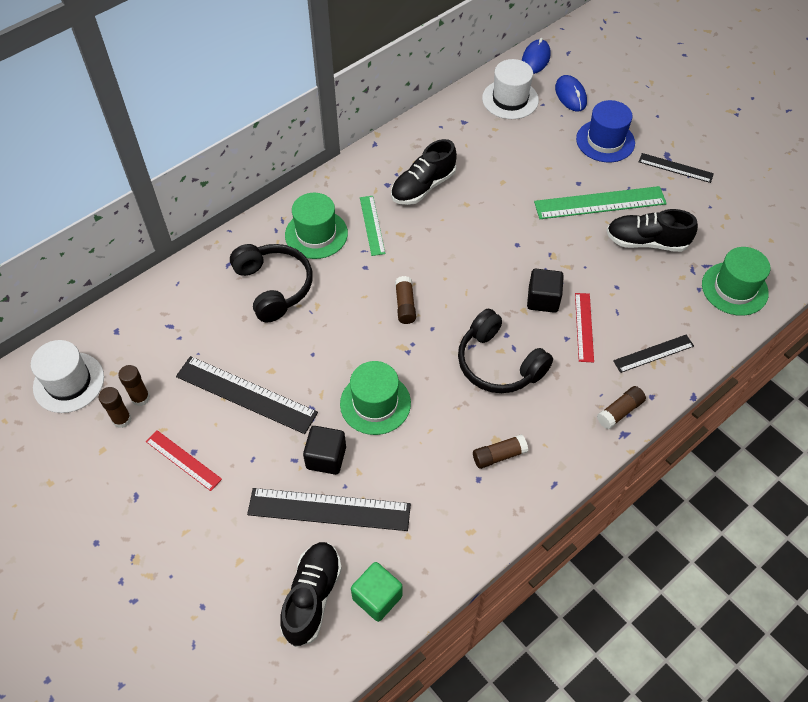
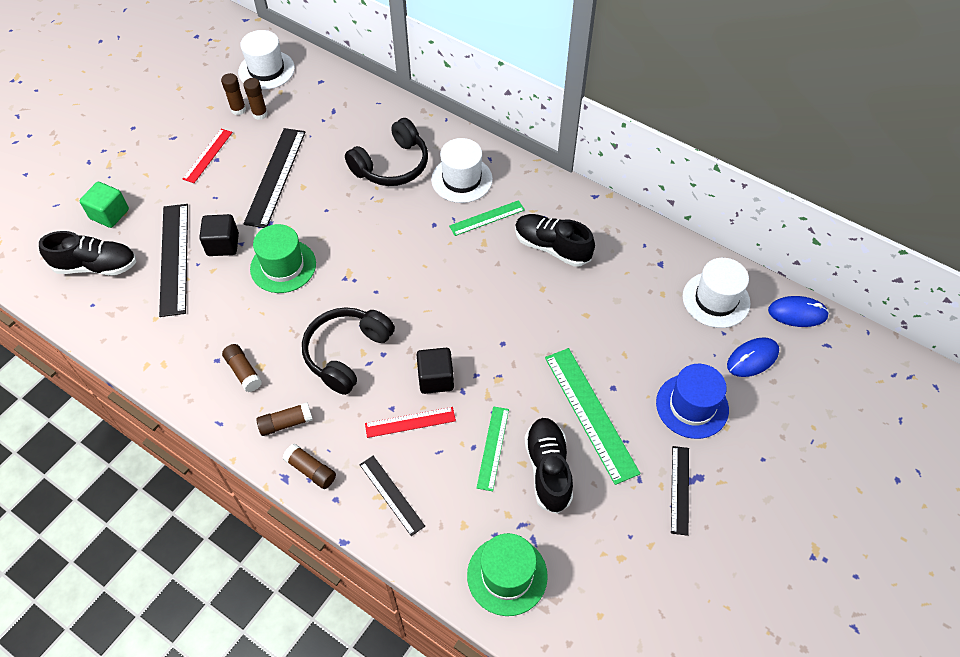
camera: 75 degrees right, 0 degrees up
(316, 234) = (461, 179): green hat -> white hat
(377, 597) = (98, 309): green cube -> green cube (109, 214)
(405, 305) = (397, 264): brown glue stick -> brown glue stick (286, 423)
(620, 273) = (493, 448): none -> green ruler

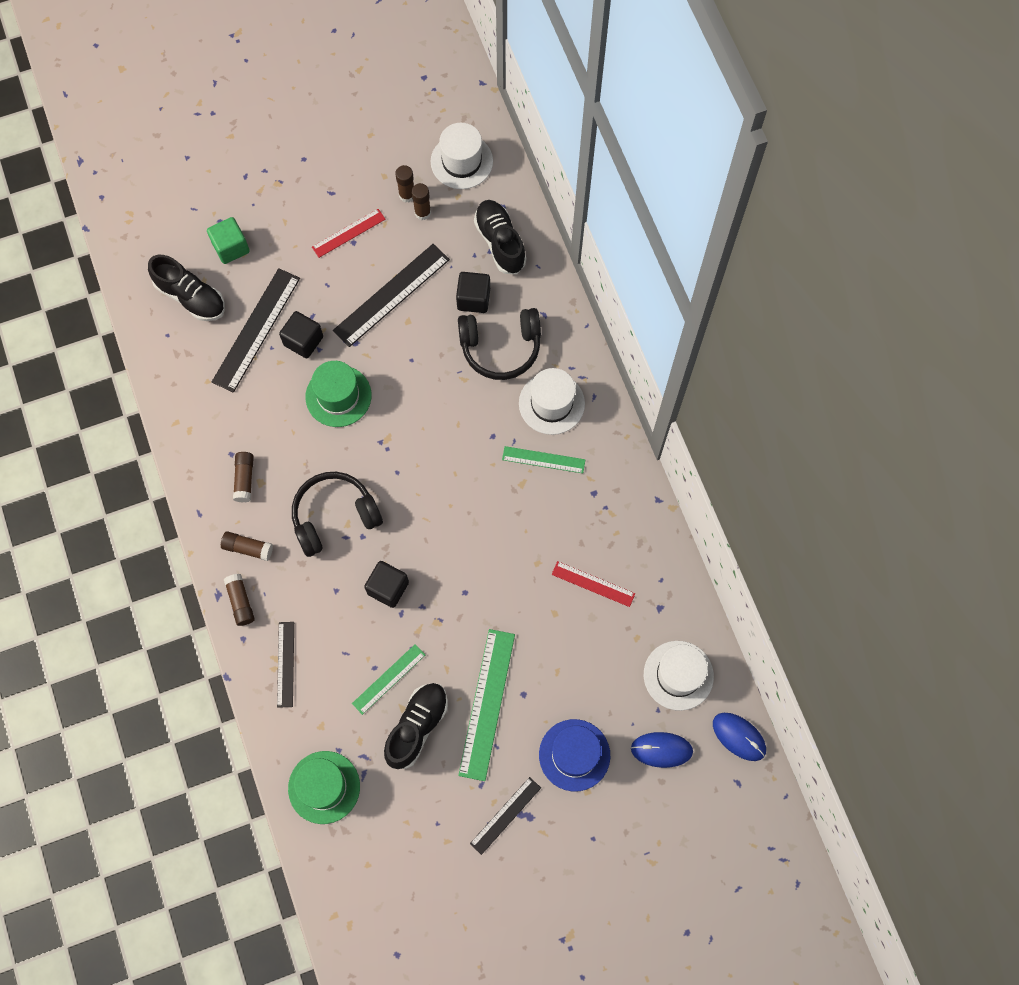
camera: 35 degrees right, 15 degrees up
(345, 146) = (473, 299): none -> black cube
(410, 422) = (341, 613): red ruler -> red ruler (593, 584)
(552, 247) = (577, 528): black shoe -> black shoe (500, 242)

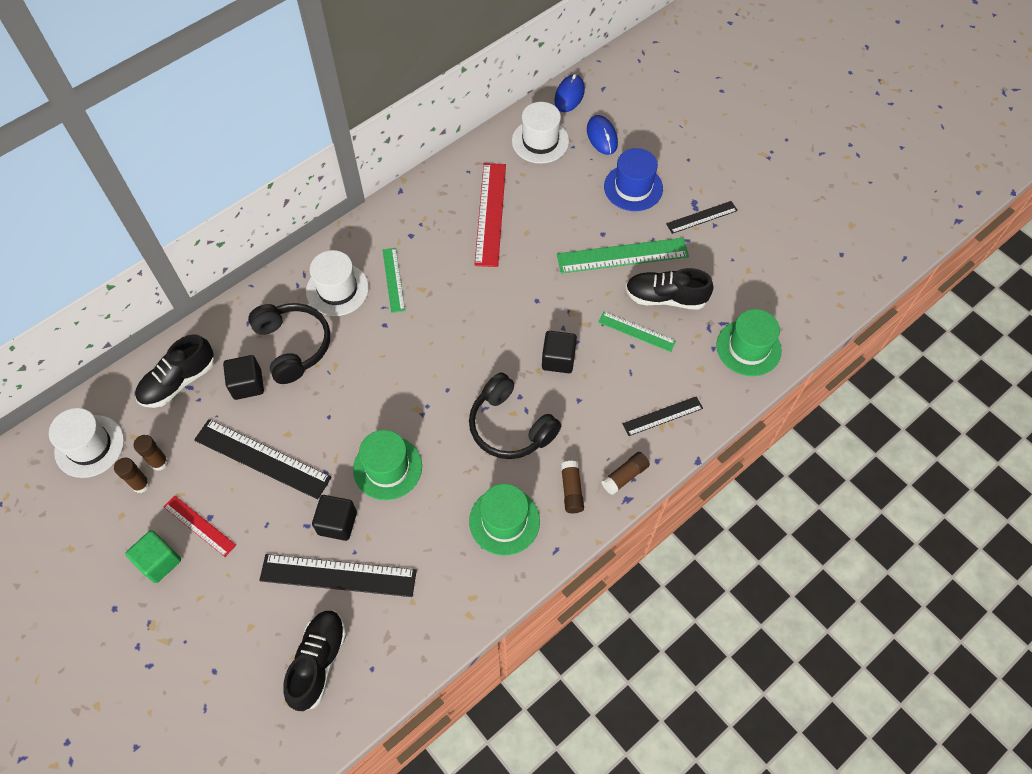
camera: 110 degrees left, 10 degrees down
(231, 247) = (245, 643): green cube -> green cube (159, 561)
(244, 479) = (504, 521): brown glue stick -> green hat
(505, 815) = (701, 217): black ruler -> black ruler turned 45 degrees counterclockwise
(593, 584) = (490, 214): red ruler -> red ruler, size x1.73

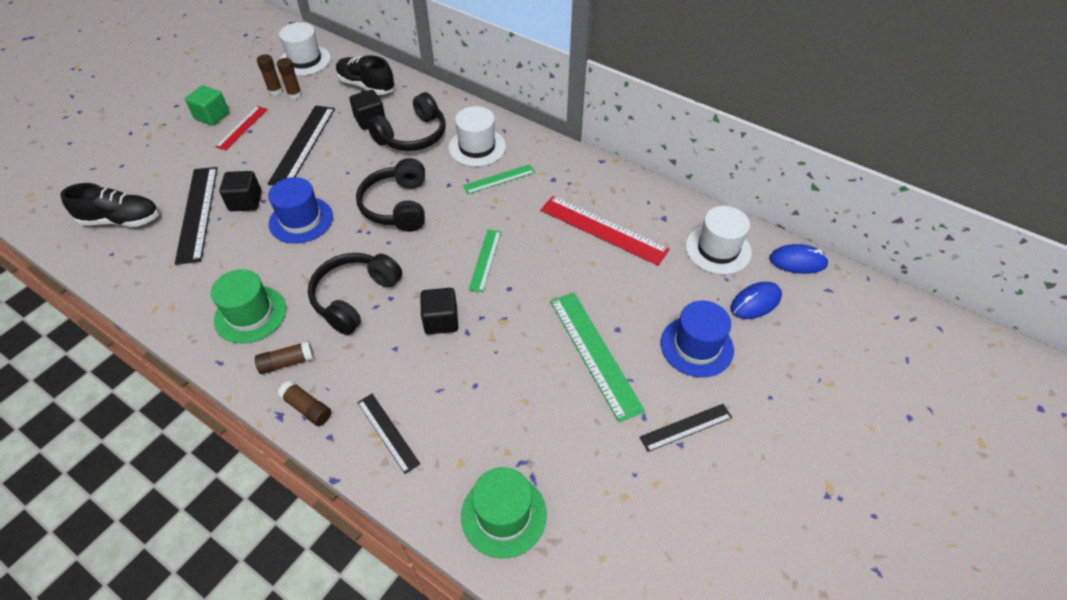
camera: 75 degrees right, 10 degrees down
(387, 468) = (301, 220): green hat -> blue hat
(399, 375) = (397, 206): none -> black headphones
(490, 214) = (603, 230): red ruler -> red ruler turned 45 degrees clockwise
(636, 331) = (494, 386): green ruler -> green ruler (485, 260)
(665, 298) = (550, 407): black shoe -> none
(701, 217) = (686, 427): black ruler -> black ruler turned 75 degrees counterclockwise

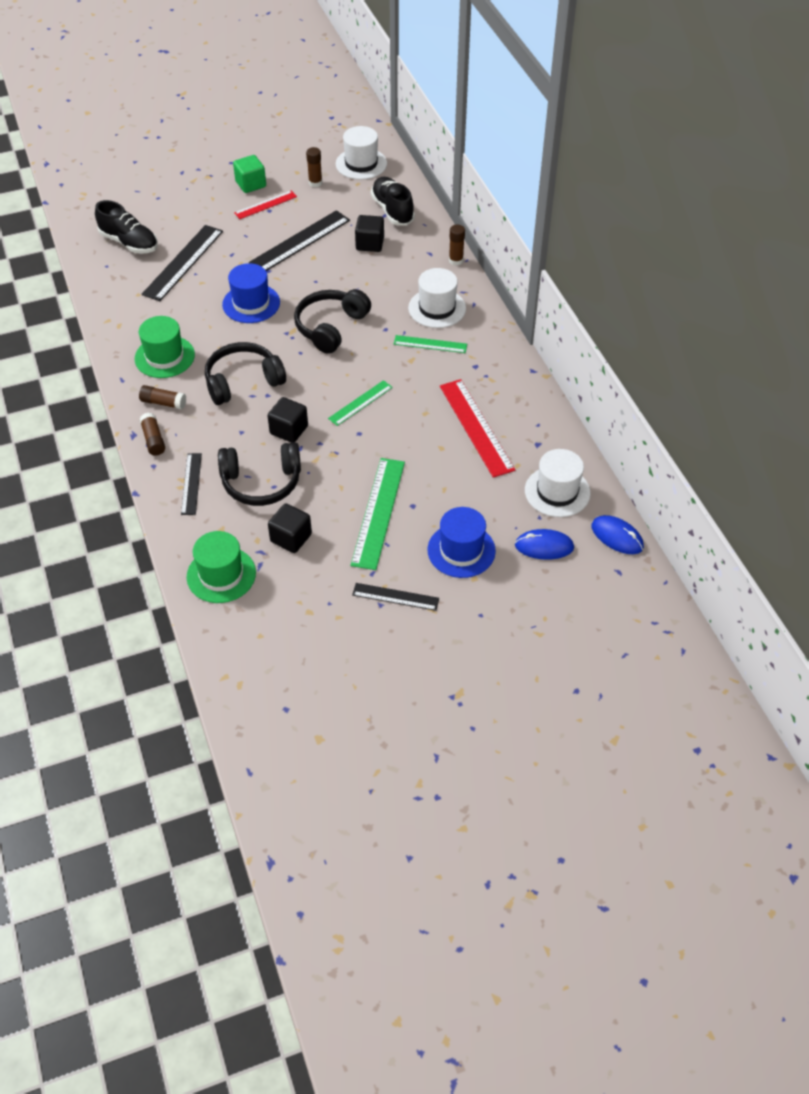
camera: 35 degrees right, 0 degrees up
(246, 201) = (223, 269): black cube -> black cube (291, 538)
(294, 95) = (328, 193): brown glue stick -> brown glue stick (456, 261)
(412, 136) = (392, 273): black headphones -> black headphones (261, 482)

